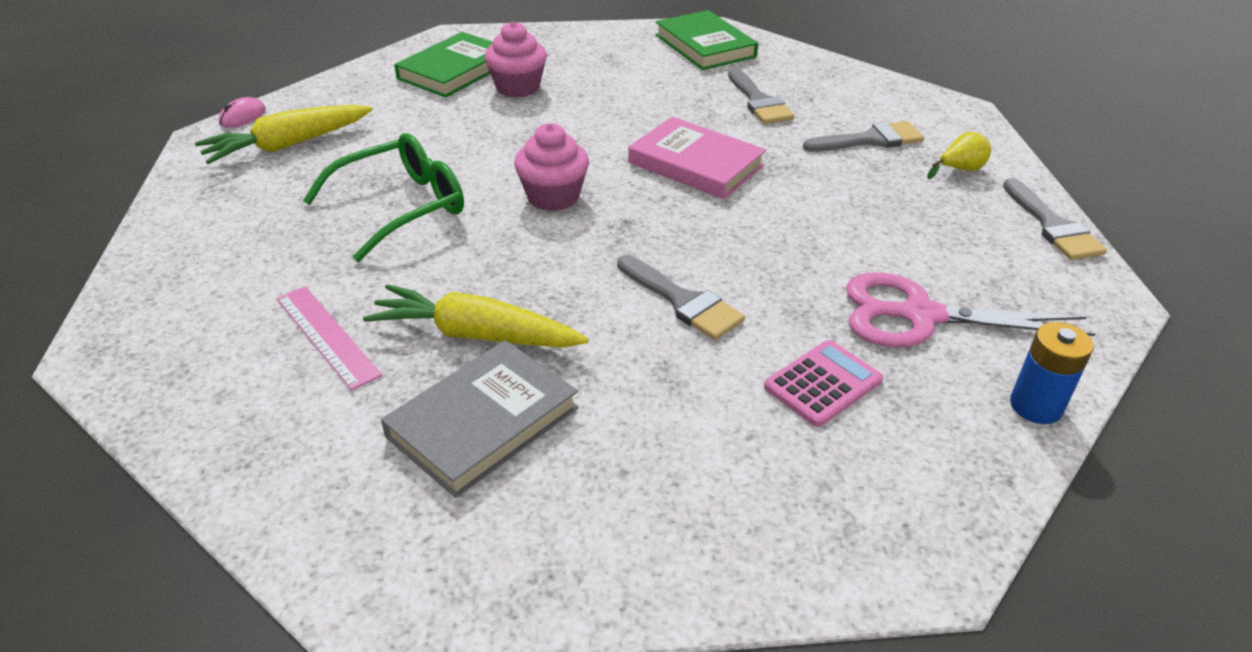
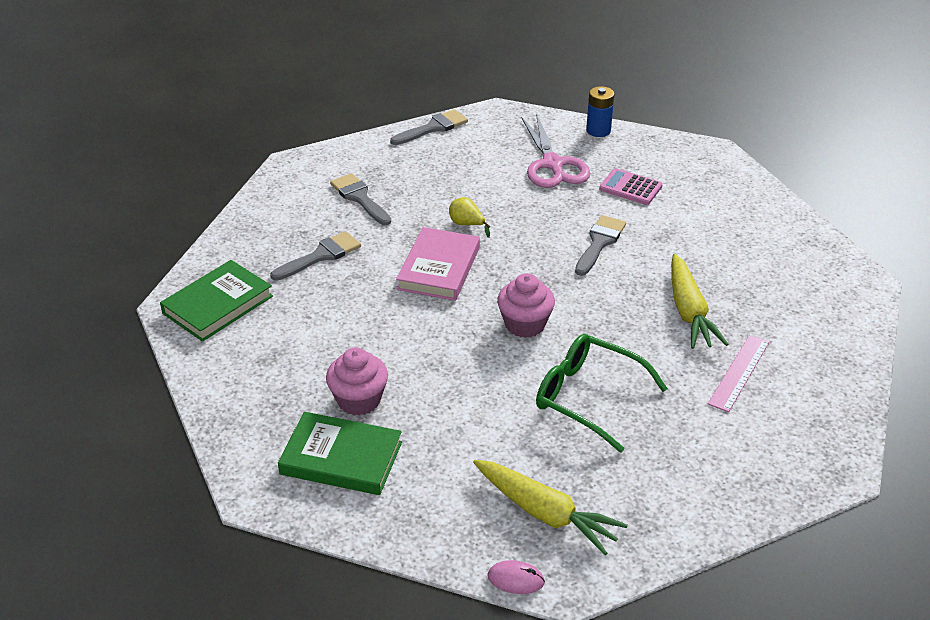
camera: 110 degrees left, 0 degrees up
(483, 422) = (748, 287): grey book -> none
(960, 170) = (383, 160): yellow pear -> yellow pear (467, 225)

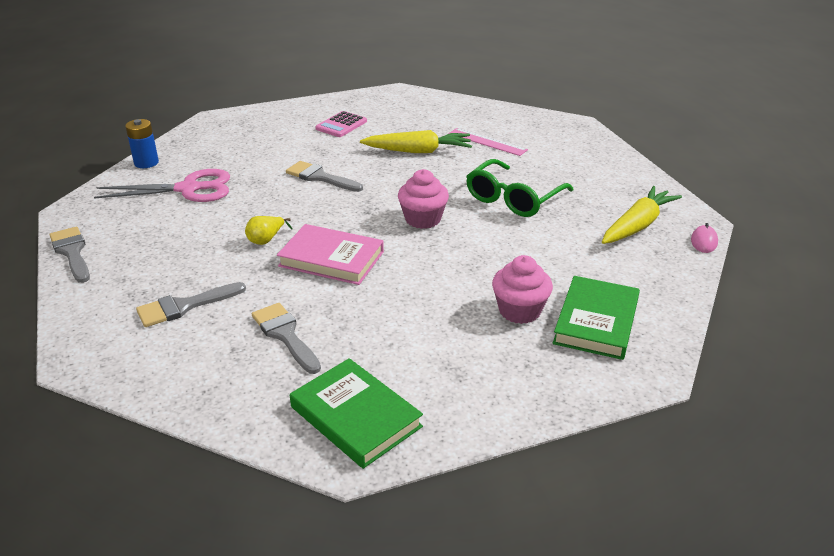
camera: 85 degrees left, 5 degrees down
(630, 187) = (246, 157): pink calculator -> pink calculator (341, 125)

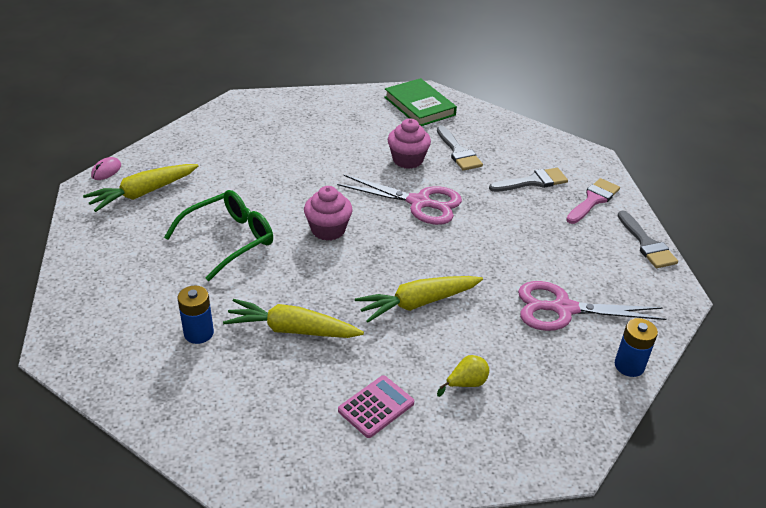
camera: 170 degrees left, 5 degrees up
(111, 293) = (593, 200): none -> pink brush
(266, 240) = (475, 230): yellow pear -> yellow pear (466, 384)
(320, 177) = (418, 303): grey brush -> yellow carrot
(331, 259) = (419, 203): pink book -> pink scissors
(487, 142) = (198, 333): pink ruler -> blue battery
(519, 311) = (293, 143): pink cupcake -> pink cupcake (407, 160)
(596, 322) = (247, 129): green book -> none

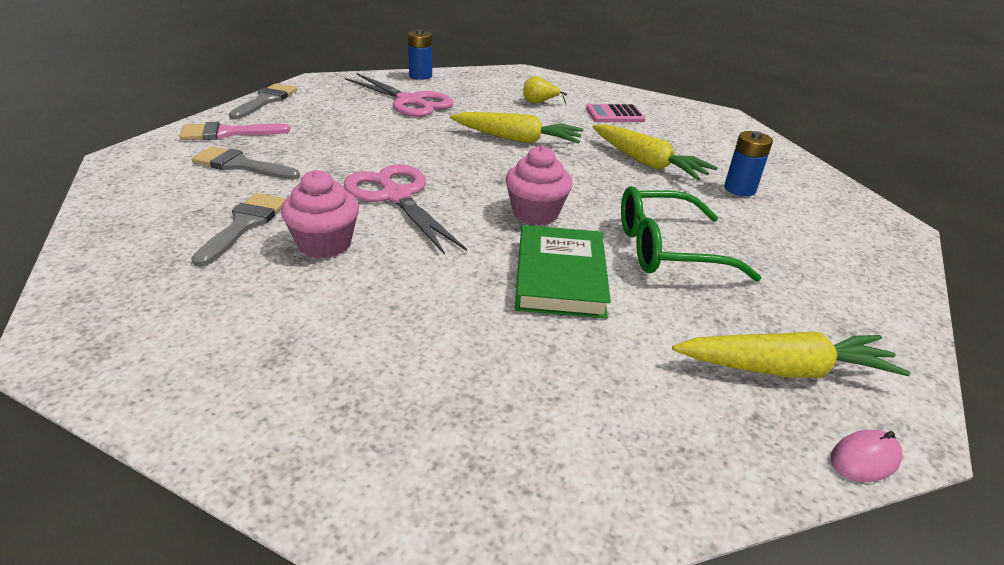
camera: 145 degrees left, 5 degrees down
(419, 106) = (136, 320): green book -> green book (560, 276)

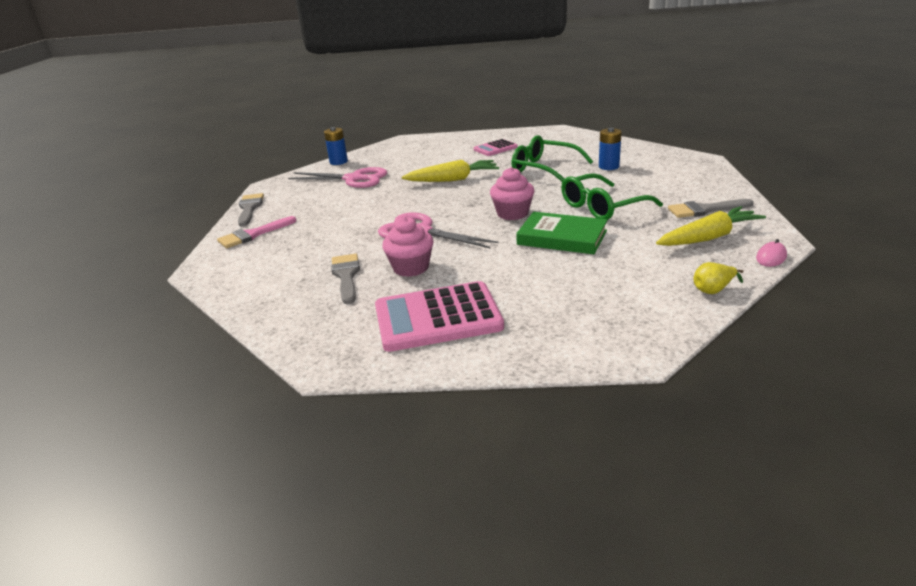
camera: 20 degrees left, 5 degrees down
(240, 165) = (293, 248): grey brush -> grey brush (705, 210)
(262, 336) = (437, 317): none -> pink calculator
(539, 103) = (440, 155): yellow pear -> yellow pear (713, 290)
(560, 276) = (562, 238): green book -> green book turned 45 degrees counterclockwise
(646, 163) = (544, 169): yellow carrot -> green glasses

